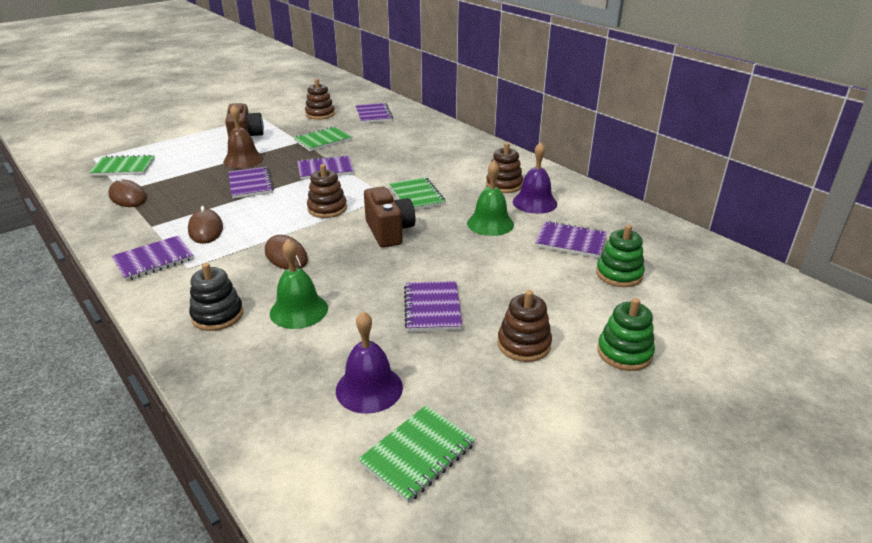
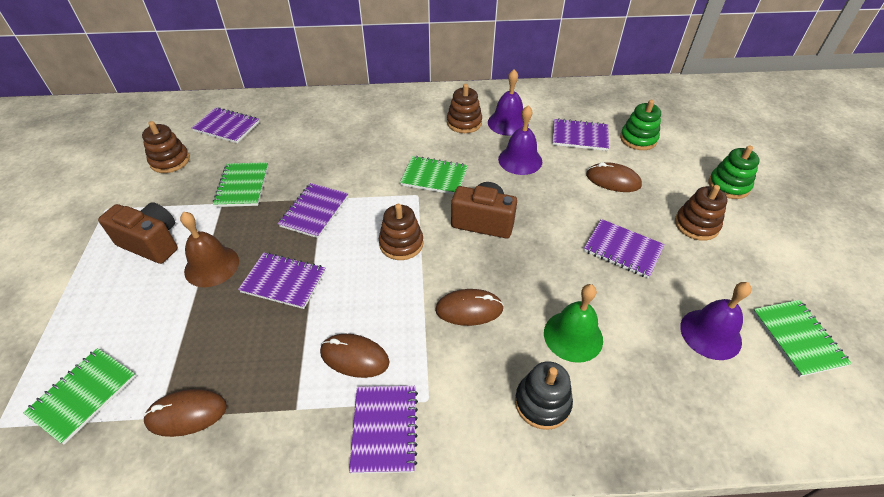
camera: 55 degrees left, 15 degrees up
(490, 223) = (520, 160): green bell -> purple bell
(528, 277) = (613, 180): none -> brown mouse
(570, 241) = (579, 136): purple notebook -> purple notebook turned 45 degrees clockwise

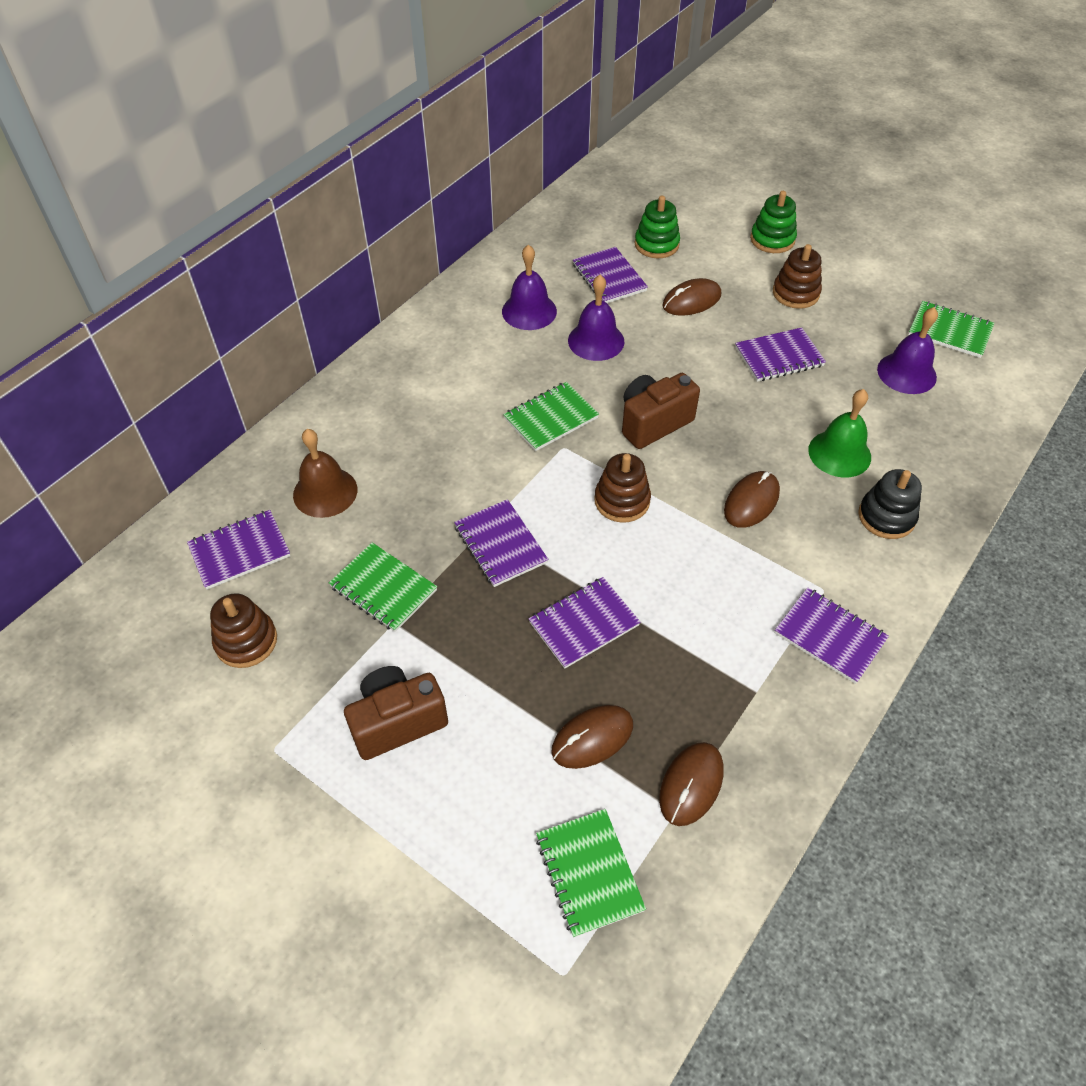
camera: 50 degrees left, 5 degrees up
(211, 266) = (496, 678): brown bell -> brown bell (325, 492)
(354, 357) = (734, 616): brown mouse -> brown mouse (592, 738)
(464, 123) = (489, 342): brown stacking toy -> none
(579, 136) = (609, 278): purple notebook -> purple notebook turned 75 degrees counterclockwise

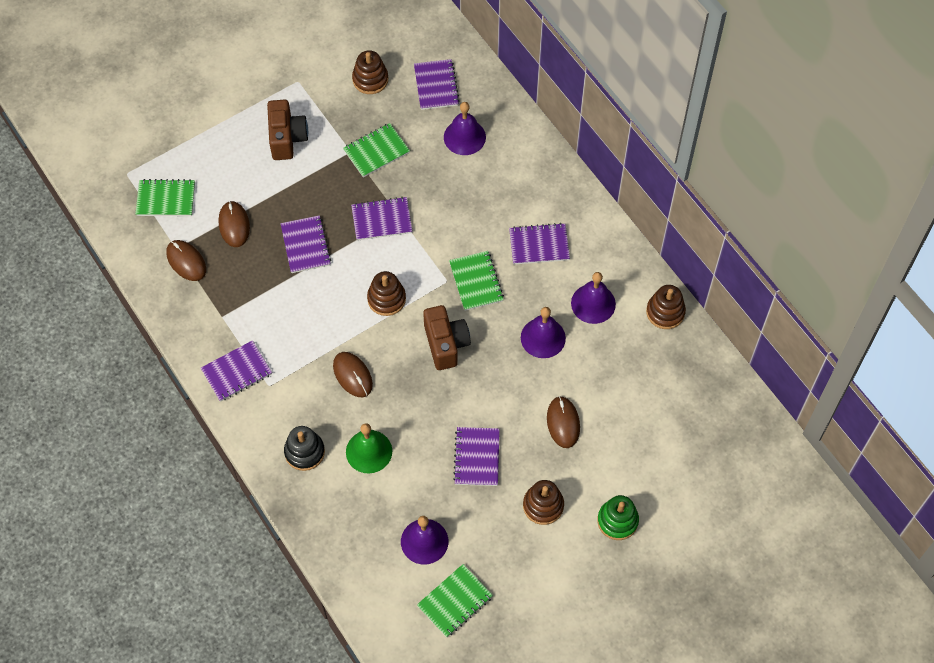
camera: 110 degrees right, 10 degrees up
(325, 492) = (464, 137): brown bell -> purple bell
(512, 256) = (665, 312): none -> brown stacking toy
(609, 278) = (612, 373): purple notebook -> purple notebook (539, 245)
(656, 244) = (642, 425): green stacking toy -> none

